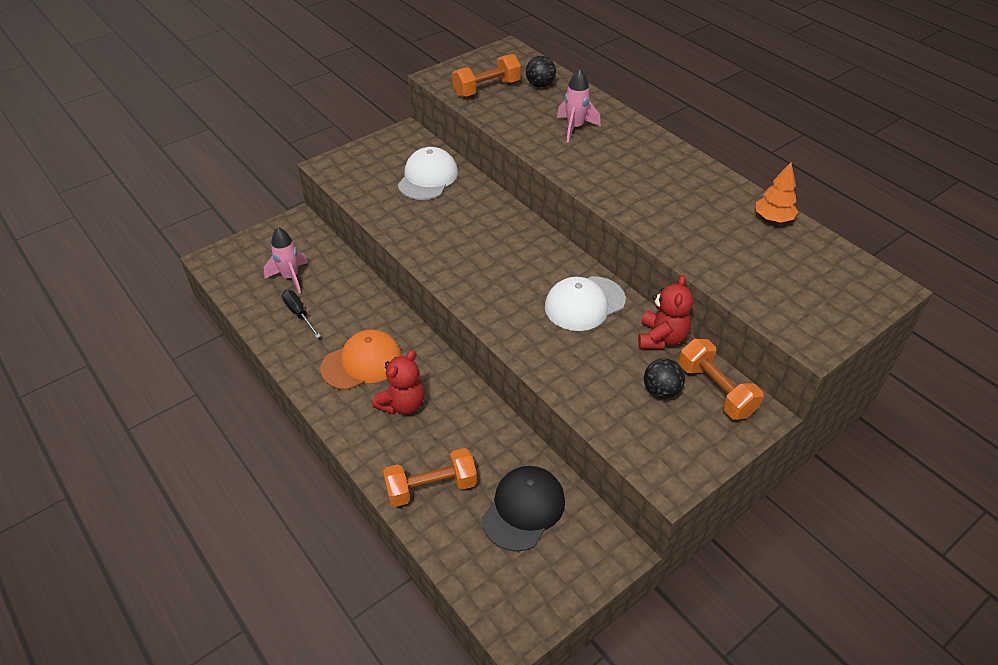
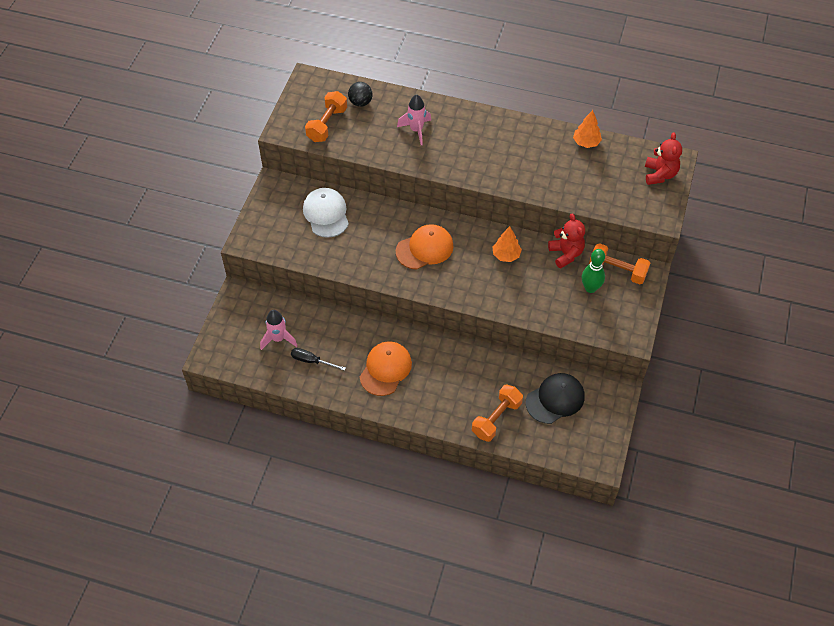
camera: 35 degrees left, 10 degrees up
(402, 404) = (435, 380): red teddy bear -> red teddy bear (660, 174)
(497, 253) = (425, 248): none -> orange cap
(524, 509) = (555, 399): black cap -> black cap turned 60 degrees clockwise
(584, 303) = (506, 255): white cap -> orange tree
(661, 391) = (590, 288): black ball -> green bowling pin

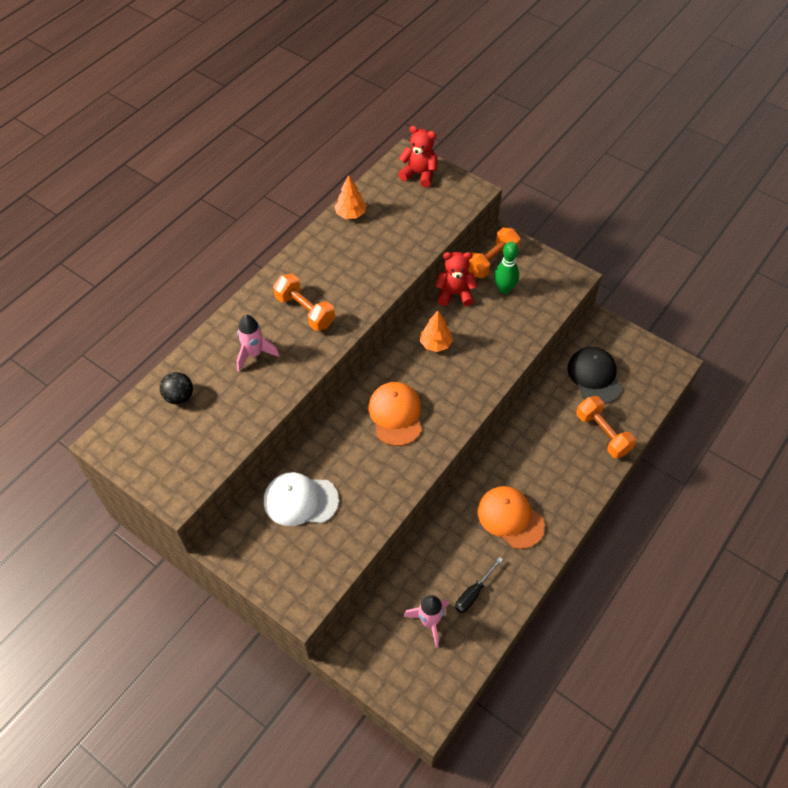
camera: 70 degrees left, 0 degrees up
(327, 124) = (195, 443): orange dumbbell -> orange dumbbell (305, 311)

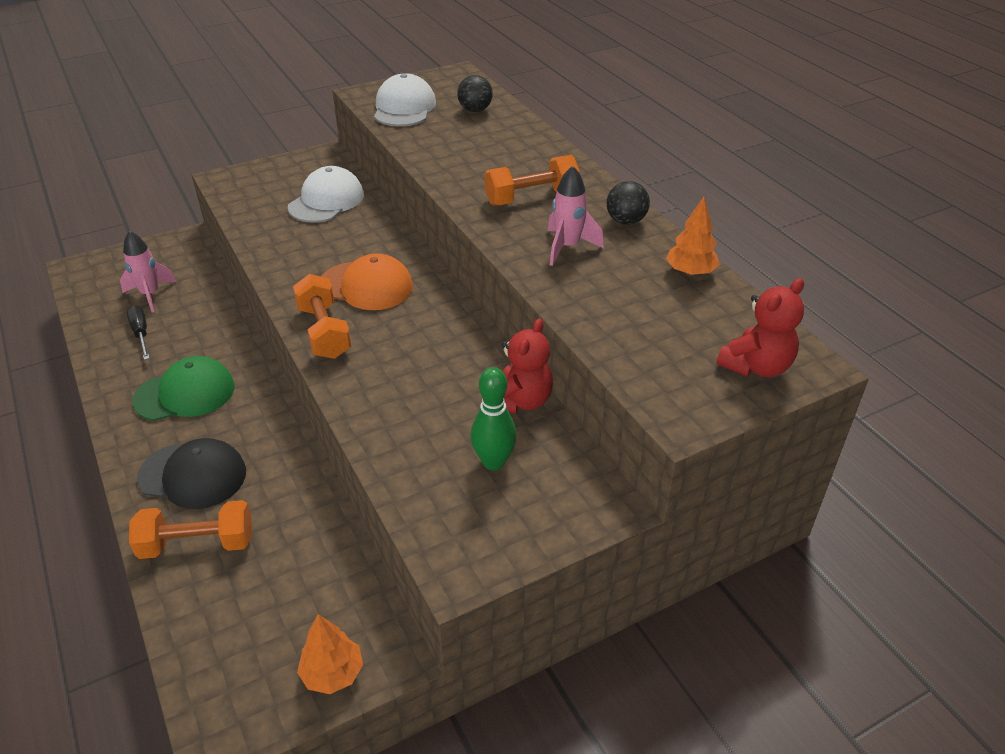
camera: 115 degrees right, 15 degrees down
(195, 450) = (404, 108): none -> white cap
(254, 354) = (493, 156): pink rocket -> pink rocket (567, 247)
(310, 255) = (626, 221): none -> black ball
(435, 344) = (444, 351): orange tree -> orange tree (332, 673)
(491, 261) = (563, 470): orange dumbbell -> orange dumbbell (324, 332)
(510, 518) = (185, 393): orange cap -> green cap
(594, 376) = (296, 586): black cap -> black cap (193, 475)

